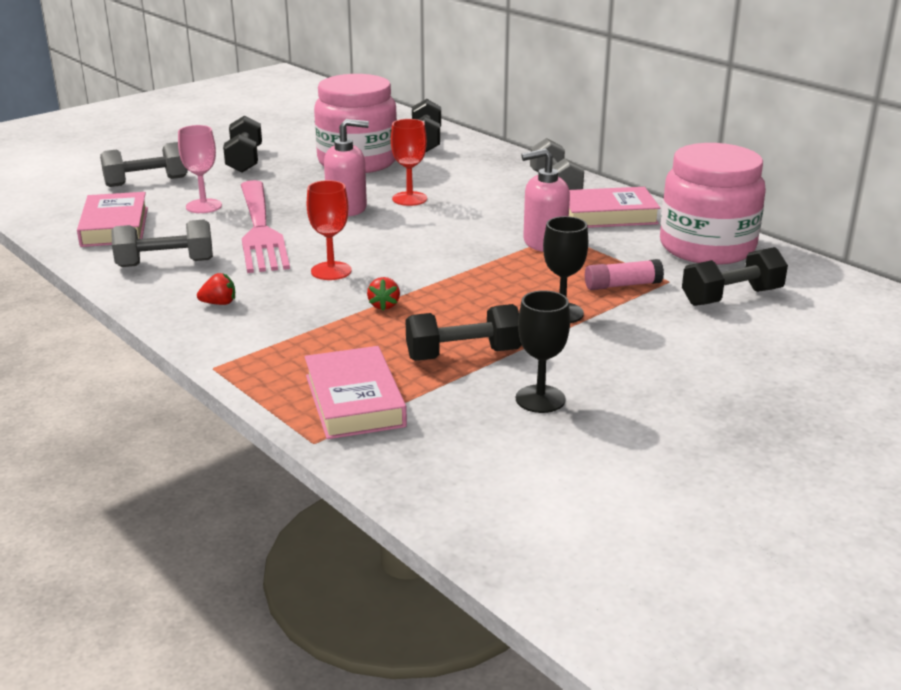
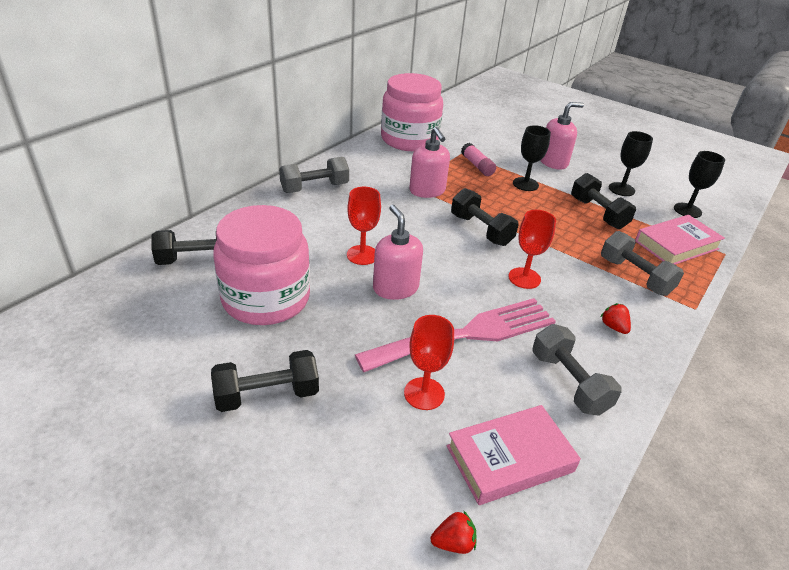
camera: 105 degrees left, 10 degrees up
(146, 182) = (362, 479): grey dumbbell -> grey dumbbell (635, 276)
(204, 206) = (424, 393): pink goblet -> red goblet
(384, 305) = (560, 247): red strawberry -> red strawberry (453, 542)
(455, 450) = (687, 210): none -> black goblet
(608, 215) = (369, 168): pink book -> none
(644, 354) = (553, 162): none -> pink soap dispenser
(731, 297) = (473, 137): black dumbbell -> black dumbbell (481, 230)

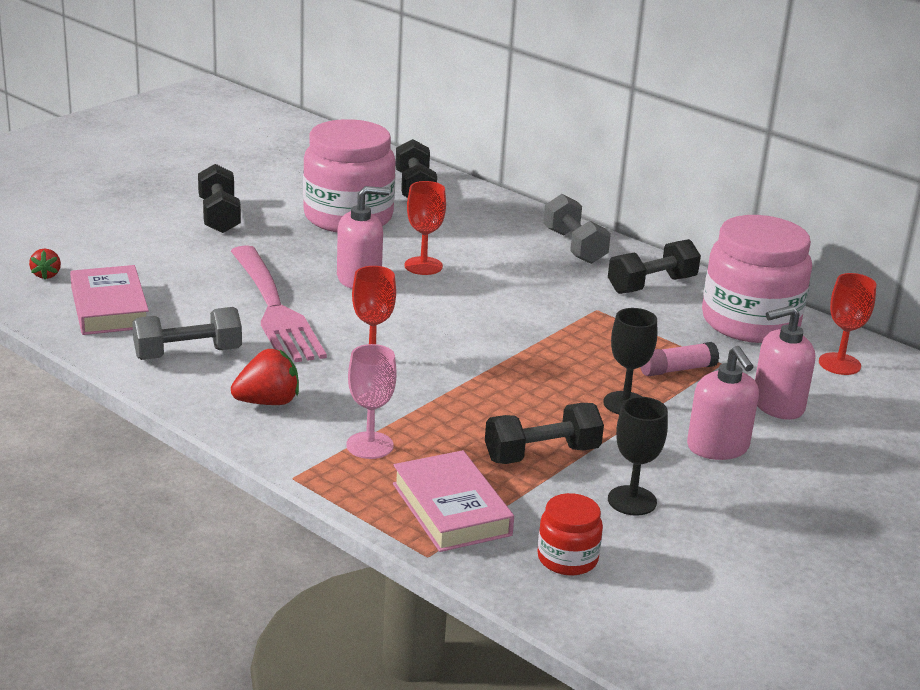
camera: 95 degrees right, 10 degrees down
(424, 393) = (198, 279): red goblet -> red goblet (839, 364)
(427, 191) = (583, 319): pink soap dispenser -> pink soap dispenser (777, 405)
(481, 230) = (483, 346): black dumbbell -> black dumbbell (651, 285)
(613, 327) = (268, 402): red strawberry -> red strawberry, size x1.68
(635, 276) = (369, 445): grey dumbbell -> pink goblet
(687, 210) = (567, 558): black goblet -> red jar

